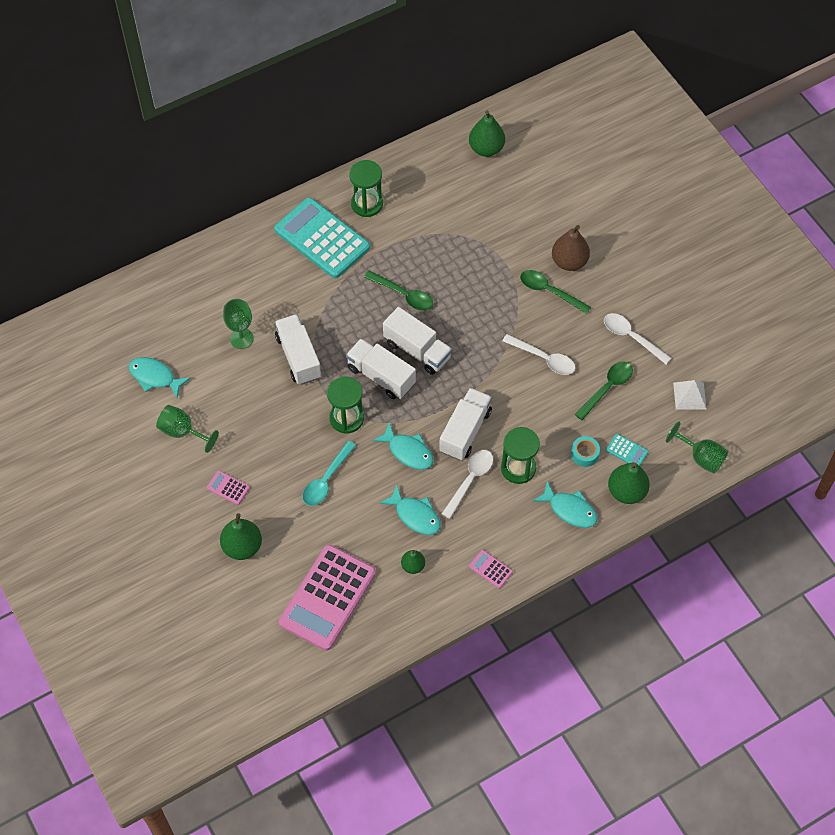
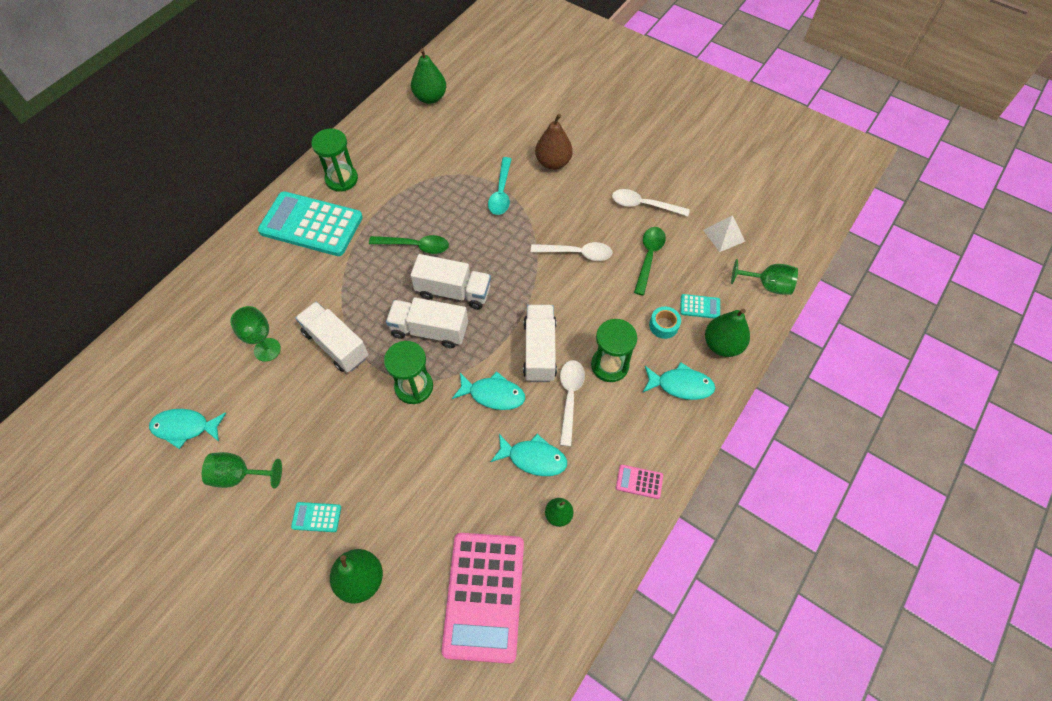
camera: 25 degrees left, 0 degrees up
(228, 488) = (316, 517): pink calculator -> turquoise calculator
(326, 480) = (422, 461): turquoise spoon -> turquoise spoon (501, 192)
(549, 291) = (549, 193): green spoon -> none

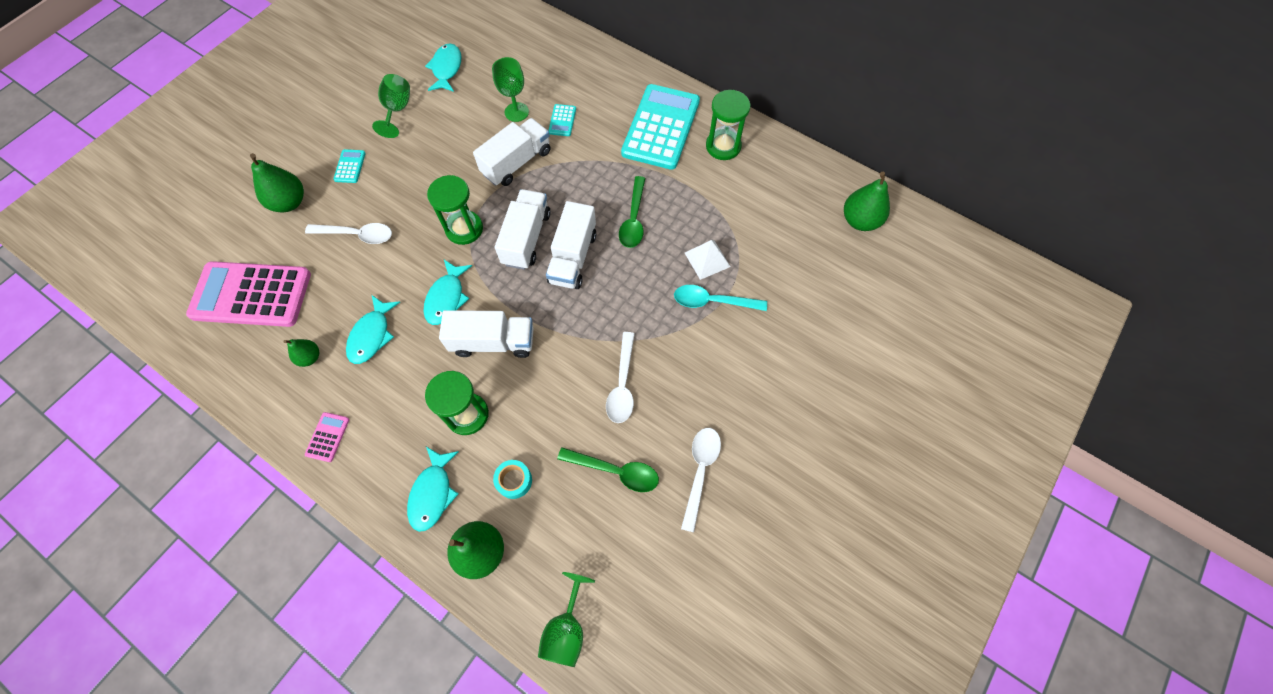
camera: 90 degrees right, 5 degrees up
(553, 162) = (765, 360): brown pear -> none
(570, 397) = (433, 371): white spoon -> white spoon (357, 235)
(700, 307) = (538, 529): turquoise calculator -> turquoise calculator (562, 120)
(724, 235) = (651, 578): white pyramid -> white pyramid (707, 259)

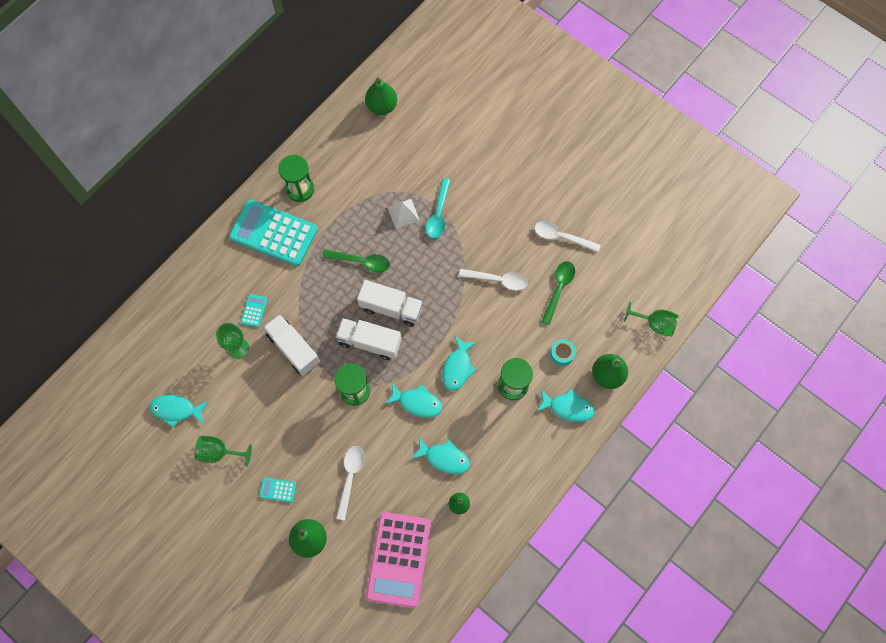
camera: 85 degrees left, 5 degrees up
(328, 437) = (523, 484): pink calculator -> none
(493, 342) = (457, 367): white truck -> turquoise fish
(562, 120) = (254, 310): turquoise calculator -> turquoise calculator turned 90 degrees counterclockwise

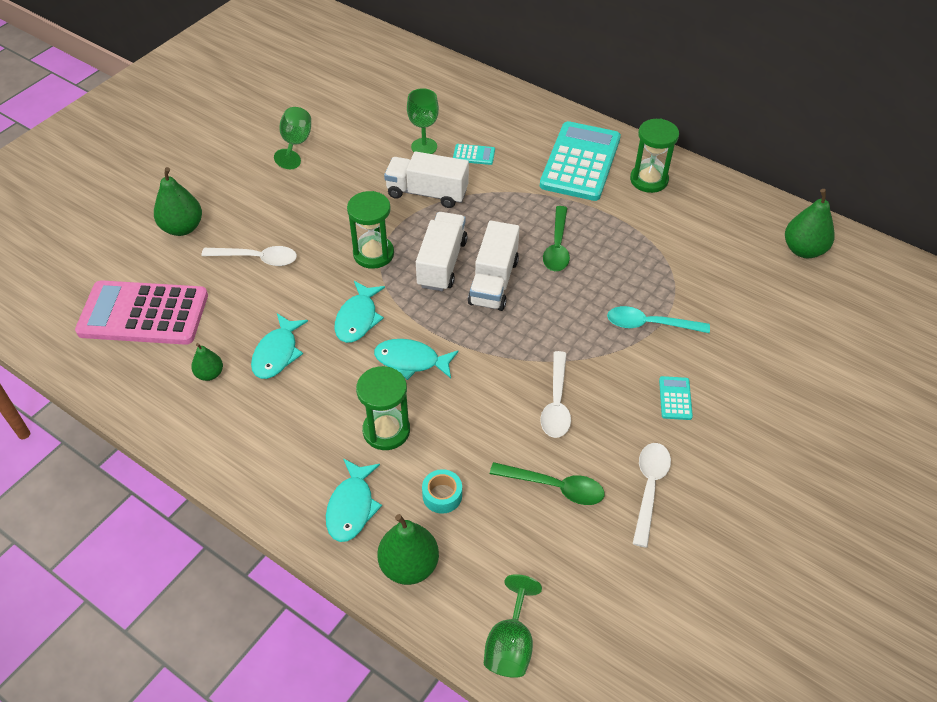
camera: 85 degrees right, 20 degrees down
(176, 410) = (347, 107): turquoise fish -> none
(277, 490) = (247, 195): turquoise calculator -> turquoise calculator (675, 398)
(293, 348) = (427, 193): white truck -> white truck turned 120 degrees counterclockwise
(403, 213) = (640, 285): white pyramid -> none

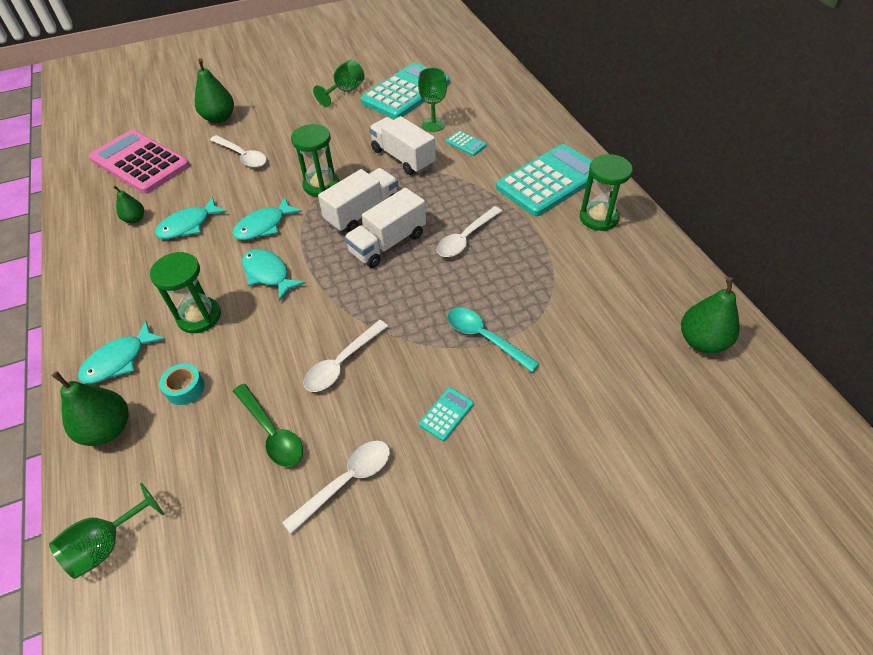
camera: 35 degrees right, 0 degrees up
(362, 122) = (406, 92): none -> turquoise calculator
(557, 246) = (465, 238): green spoon -> white spoon

